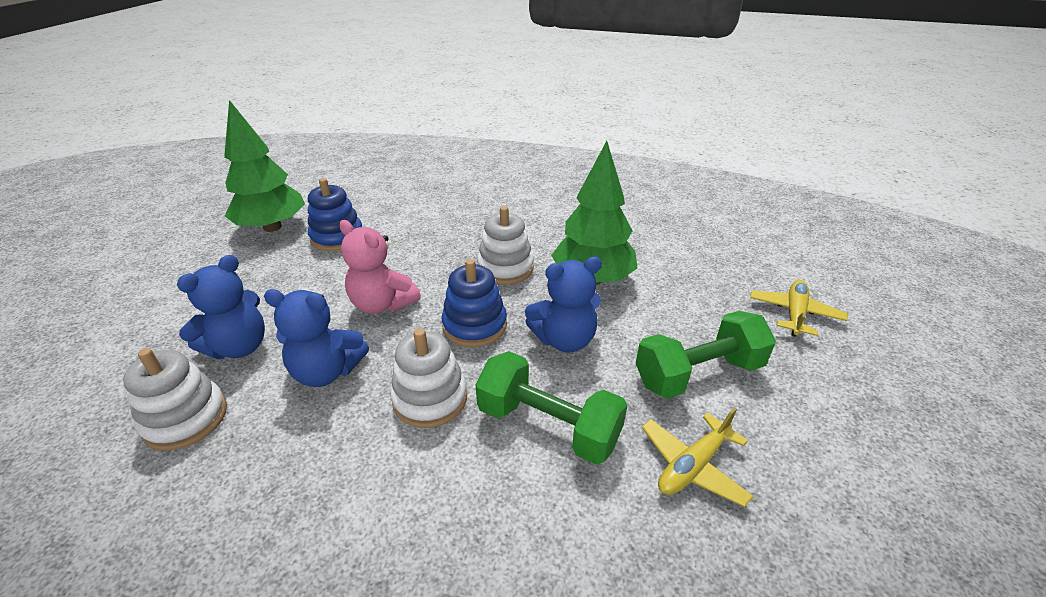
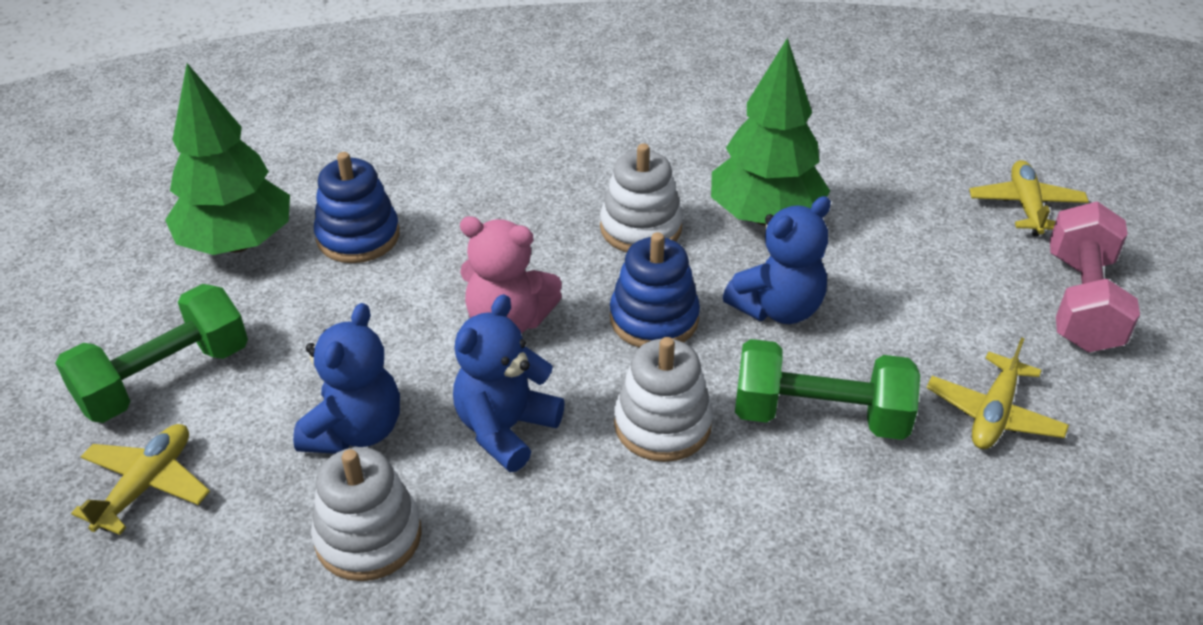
camera: 20 degrees left, 5 degrees up
(101, 346) = (146, 485): none -> yellow plane
(327, 371) = (505, 429): blue teddy bear -> blue teddy bear turned 135 degrees clockwise
(698, 373) = (952, 310): green dumbbell -> green dumbbell (164, 378)
(812, 395) = (1081, 302): none -> pink dumbbell

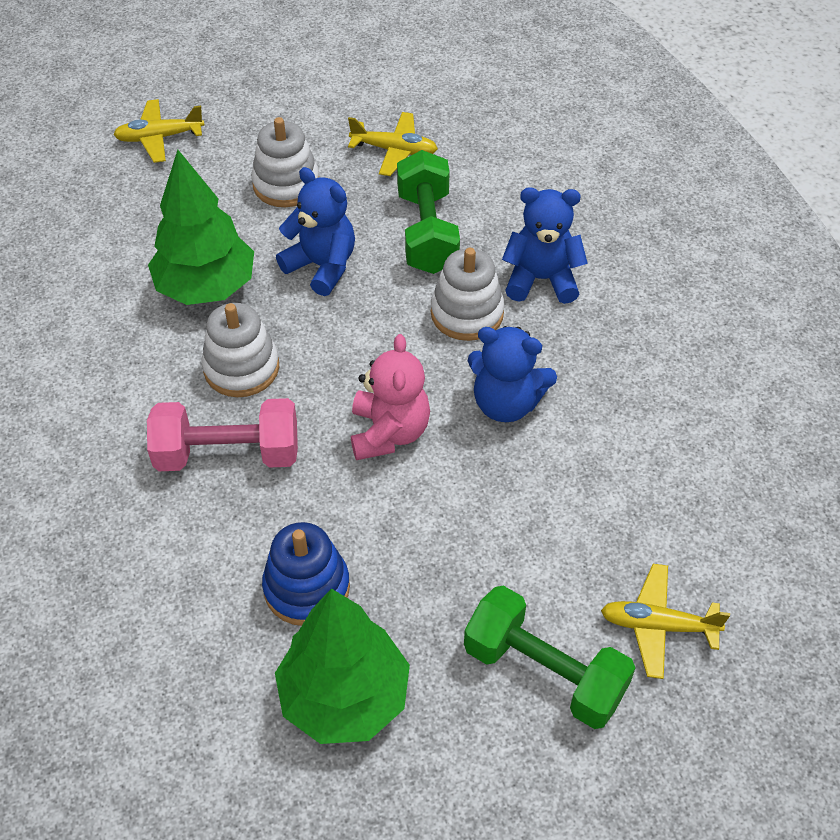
camera: 105 degrees left, 10 degrees up
(355, 431) = (546, 500): blue teddy bear -> blue teddy bear (541, 279)
(368, 537) = (636, 456): white stacking toy -> white stacking toy (286, 184)
(654, 319) = (356, 338): blue stacking toy -> none
(1081, 302) = (268, 111): pink dumbbell -> pink dumbbell (228, 454)

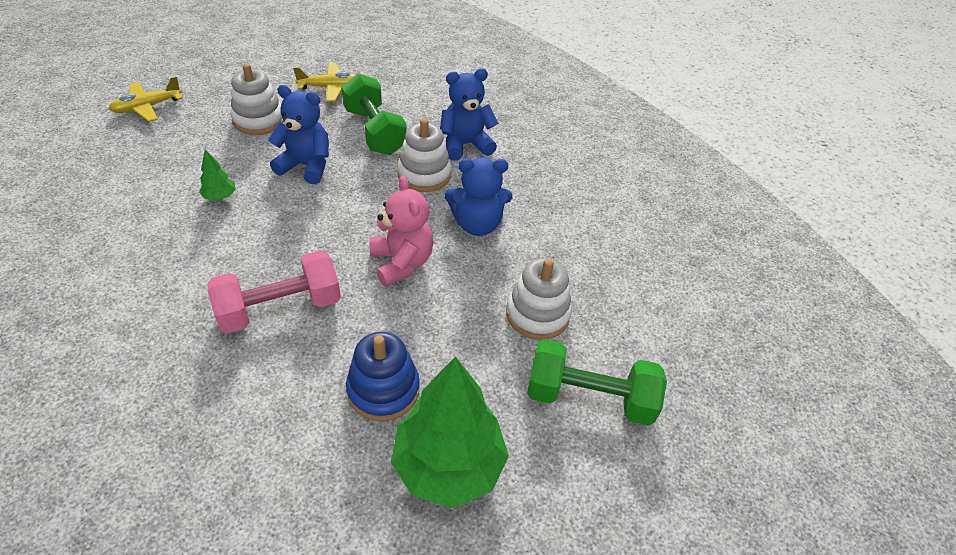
camera: 25 degrees left, 5 degrees down
(206, 287) = (220, 197): green tree -> green tree, size x0.42
(241, 368) = (269, 245): white stacking toy -> white stacking toy (537, 314)
(658, 626) = (649, 341): yellow plane -> none

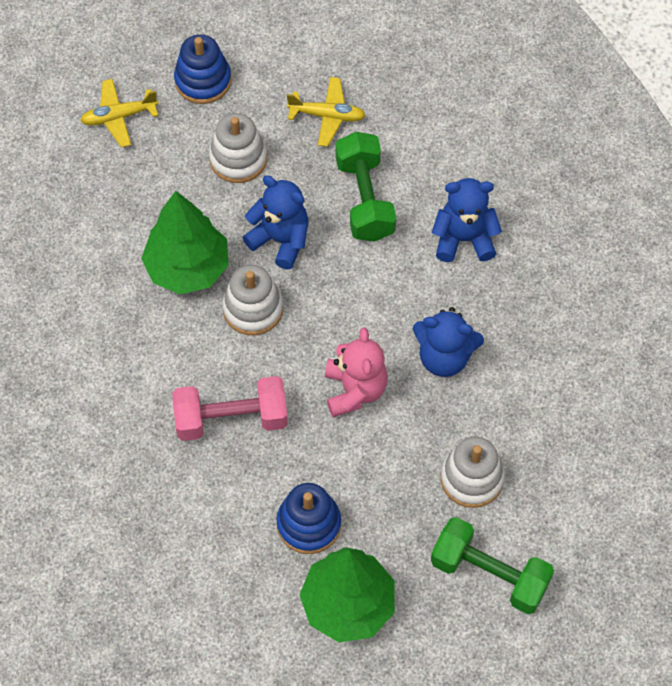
camera: 20 degrees right, 15 degrees up
(220, 197) = (187, 268): green tree -> green tree, size x2.38
(222, 79) = (203, 81): none -> blue stacking toy
(424, 174) = (405, 276): white stacking toy -> white stacking toy (253, 309)

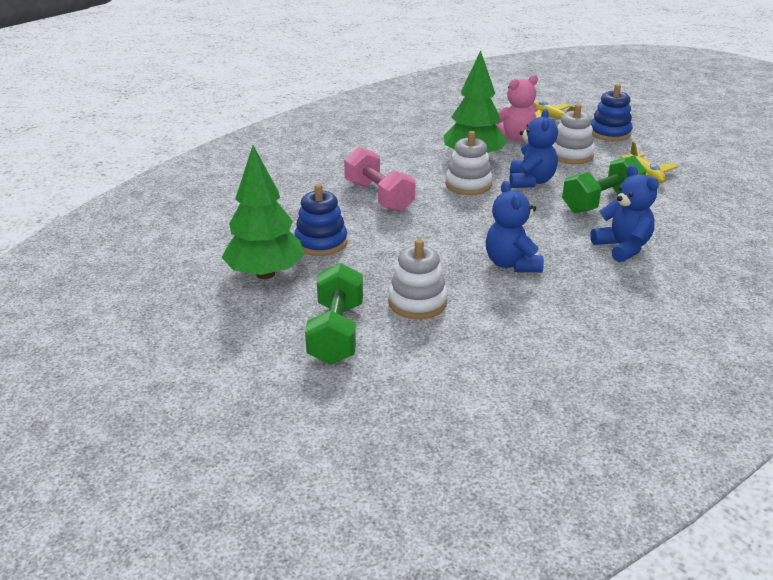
camera: 65 degrees right, 30 degrees down
(355, 390) = (445, 234): pink teddy bear -> pink teddy bear (514, 138)

